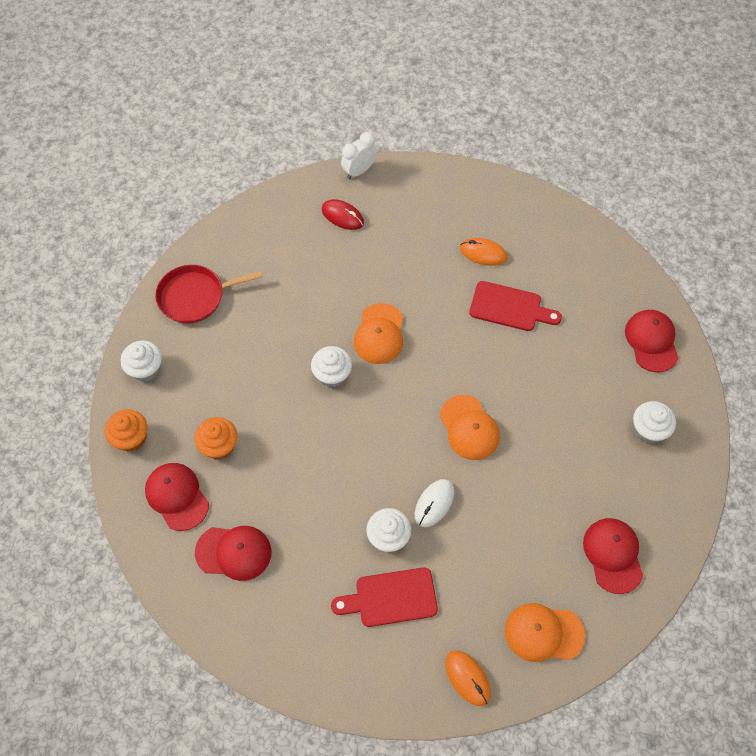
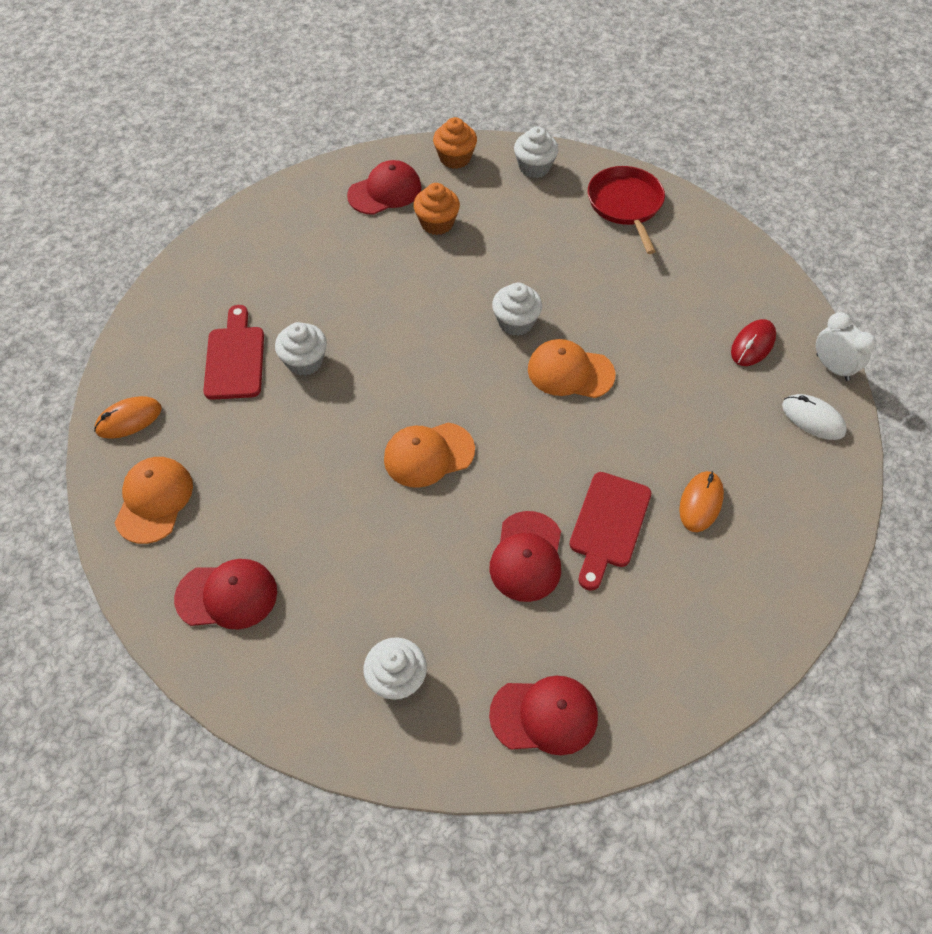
camera: 95 degrees right, 5 degrees down
(234, 552) = (316, 233): red cap -> red cap (527, 556)
(434, 503) = (335, 408): white mouse -> white mouse (813, 419)

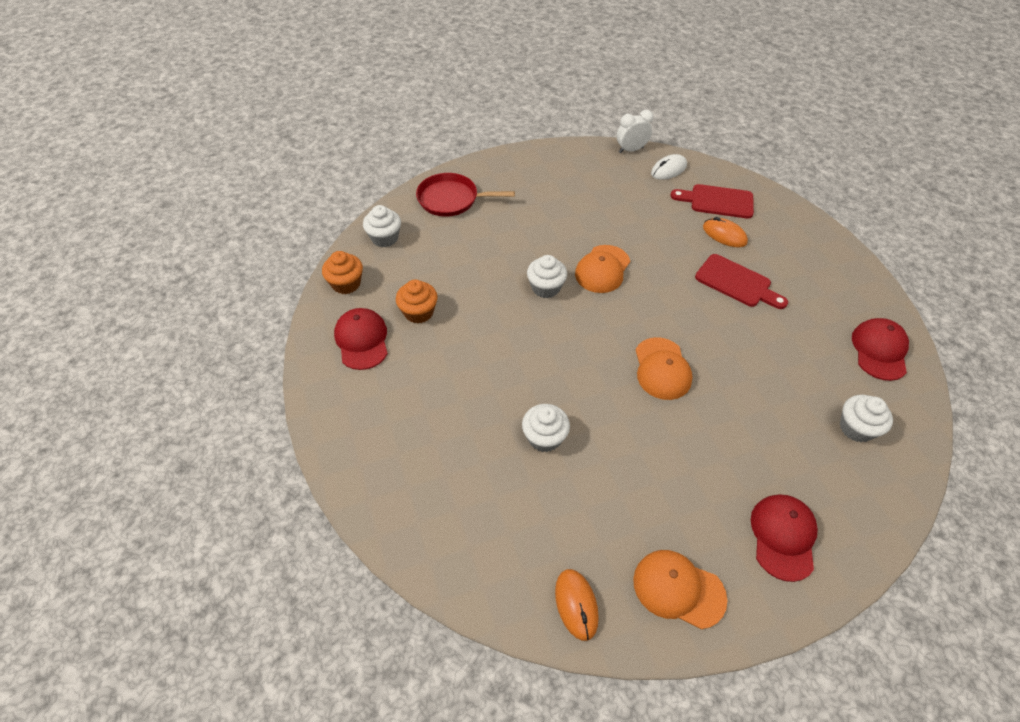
camera: 75 degrees left, 5 degrees down
(235, 358) = (524, 495): red cutting board -> red cutting board (717, 201)
(527, 556) = (758, 331): red cap -> none
(752, 345) = (603, 176): red mouse -> none

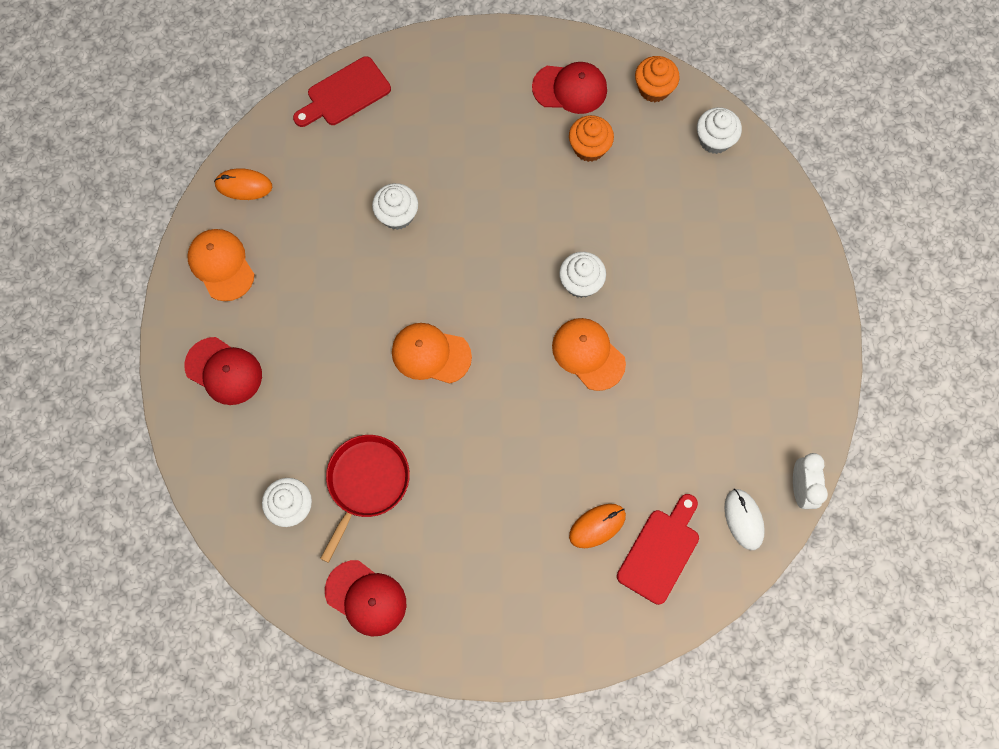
camera: 110 degrees right, 20 degrees up
(451, 199) = (762, 227): red pan -> red pan (366, 483)
(678, 589) = (221, 265): orange cap -> orange cap turned 75 degrees counterclockwise
(736, 282) = (516, 496): red cutting board -> red cutting board (345, 94)

